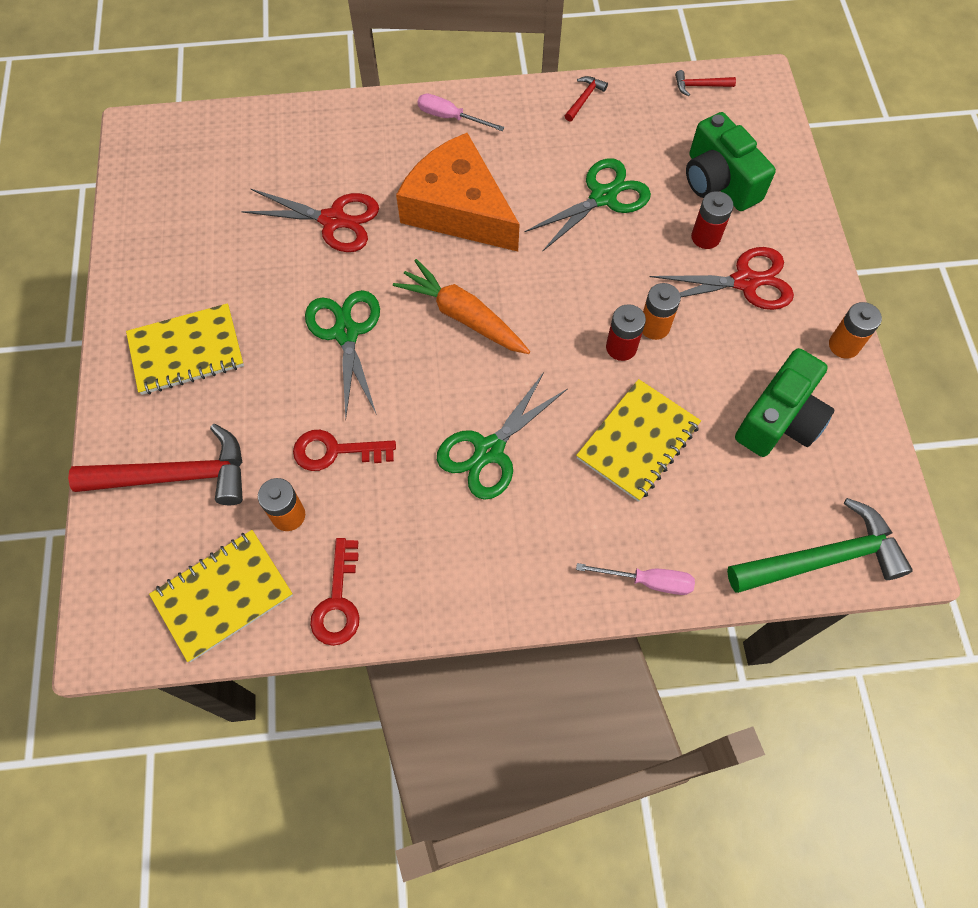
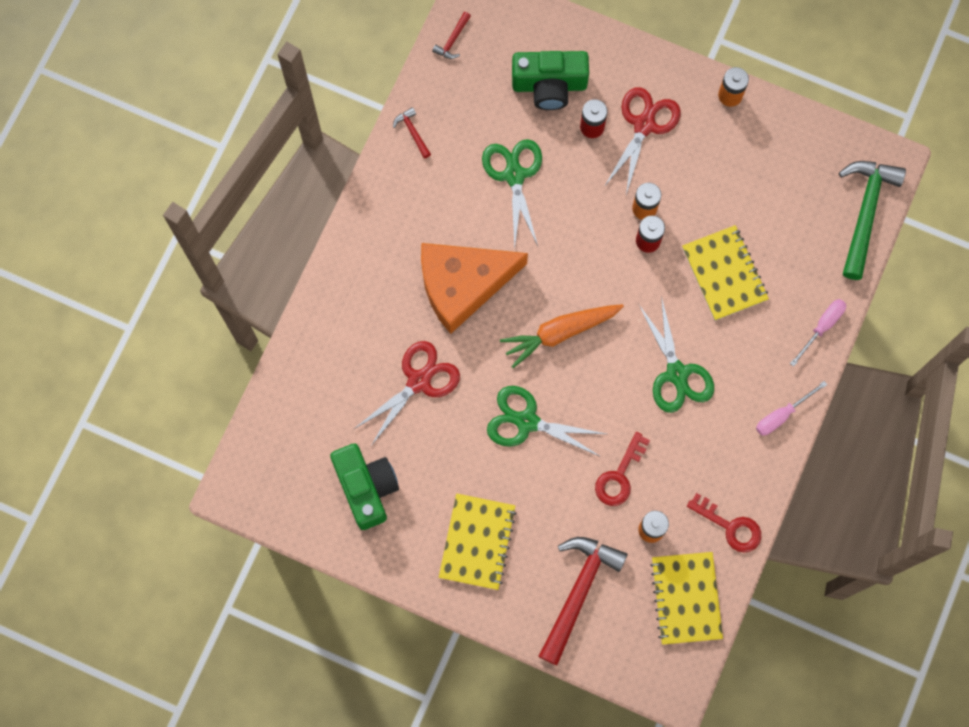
camera: 60 degrees left, 10 degrees up
(450, 117) = (370, 242): pink screwdriver -> pink screwdriver (782, 415)
(780, 419) = (759, 174): green camera -> green camera (366, 487)

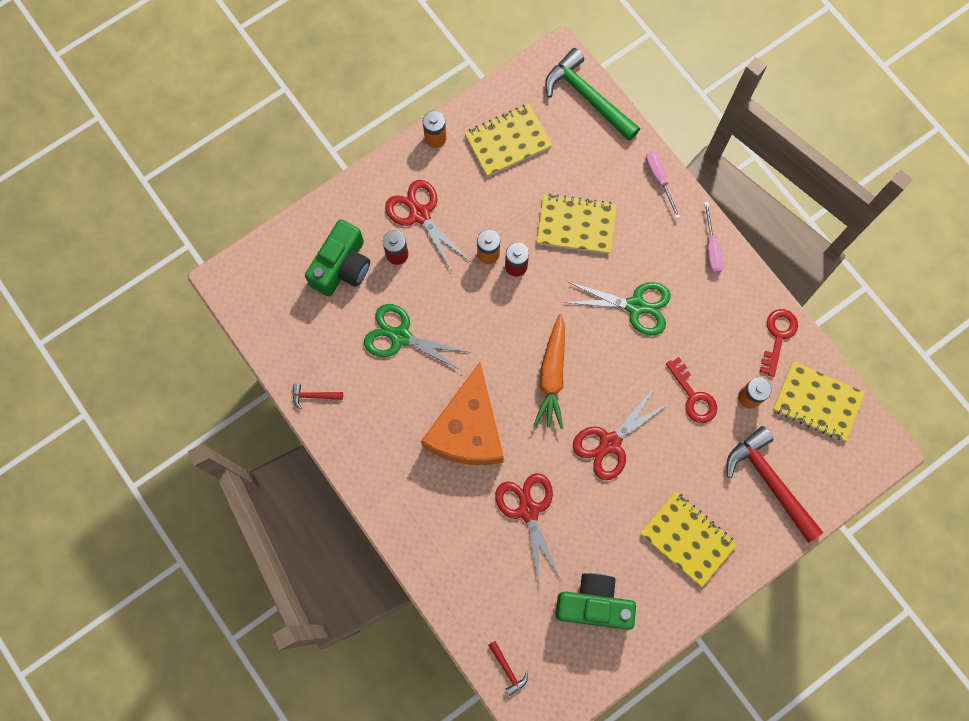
camera: 60 degrees left, 0 degrees up
(452, 40) = (255, 319): red hammer -> red hammer (507, 669)
(527, 422) = (610, 443): green scissors -> red scissors
(730, 526) = (778, 336): red key -> red key turned 45 degrees counterclockwise
(769, 163) = (508, 141): none -> yellow notebook

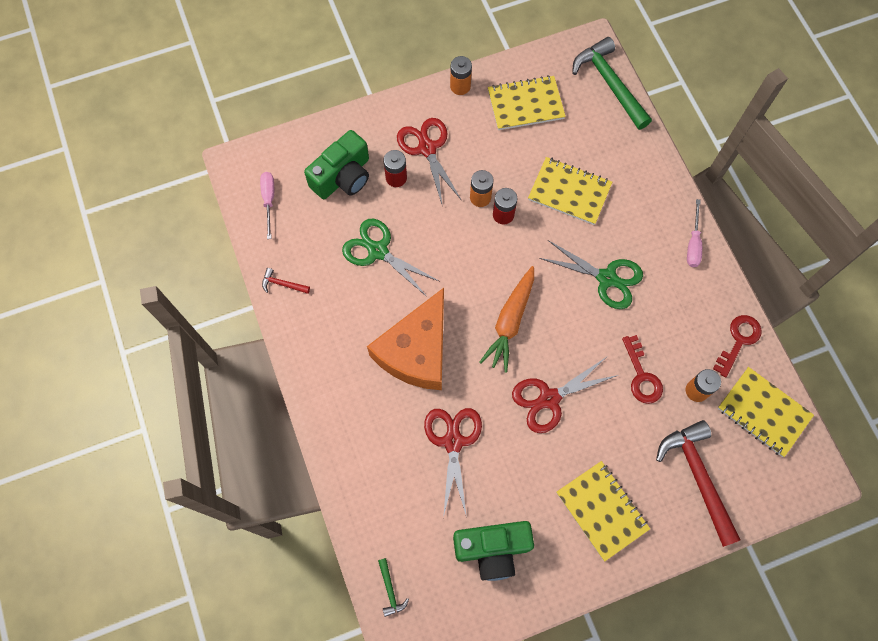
camera: 15 degrees right, 5 degrees down
(507, 669) = (390, 590): red hammer -> green hammer
(593, 604) = (492, 549): green camera -> green camera turned 150 degrees clockwise
(659, 179) = (658, 170): pink screwdriver -> pink screwdriver (269, 200)

